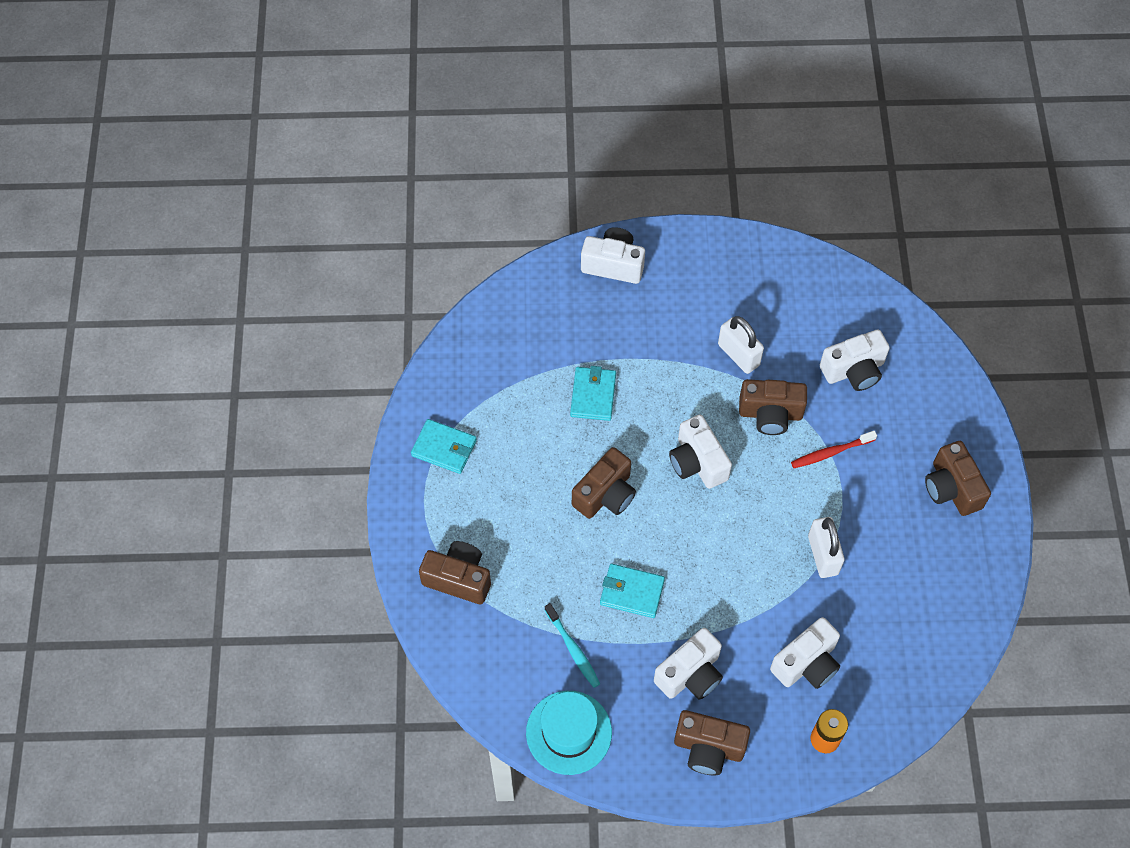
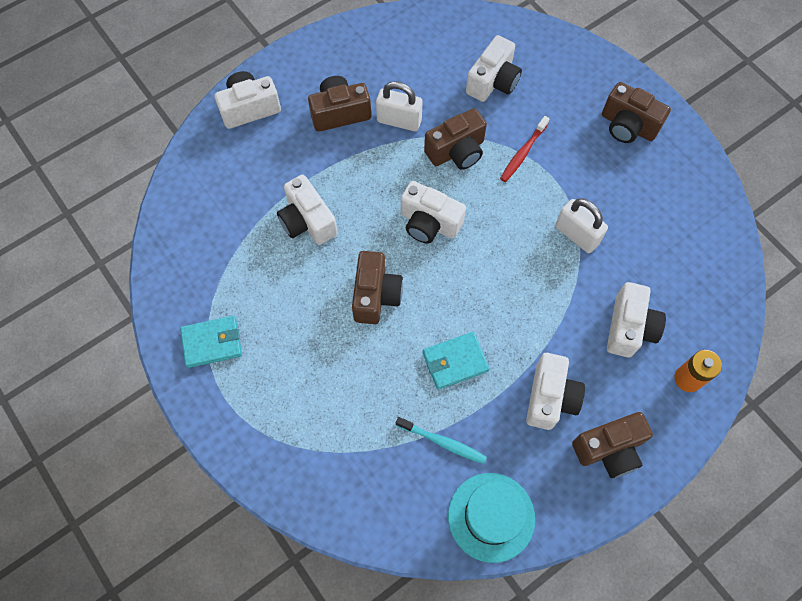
camera: 35 degrees left, 5 degrees up
(458, 578) = (303, 447): brown camera -> brown camera (340, 113)
(593, 395) = (307, 221): turquoise wallet -> white camera

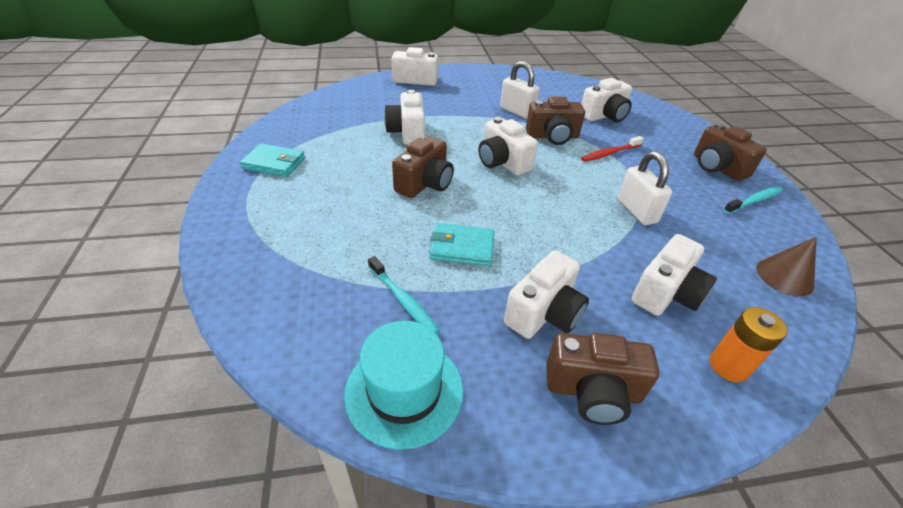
camera: 25 degrees right, 25 degrees down
(340, 113) = (476, 97): brown camera -> none
(670, 165) = (754, 201): none -> turquoise toothbrush
(709, 260) = (784, 276): none -> brown cone

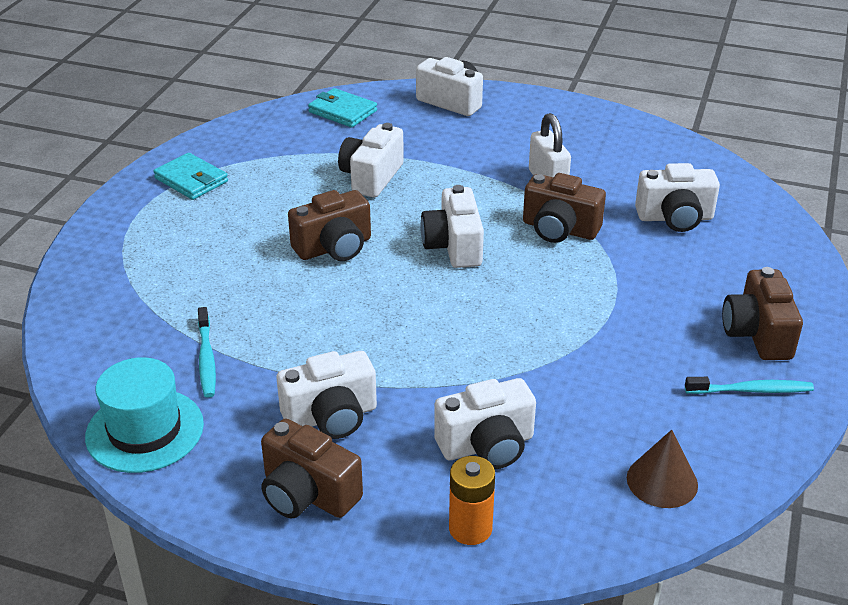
camera: 30 degrees right, 5 degrees down
(462, 248) = (309, 329): turquoise wallet -> turquoise wallet (342, 111)
(610, 153) = (616, 272): red toothbrush -> none
(636, 211) = (561, 353): white padlock -> none

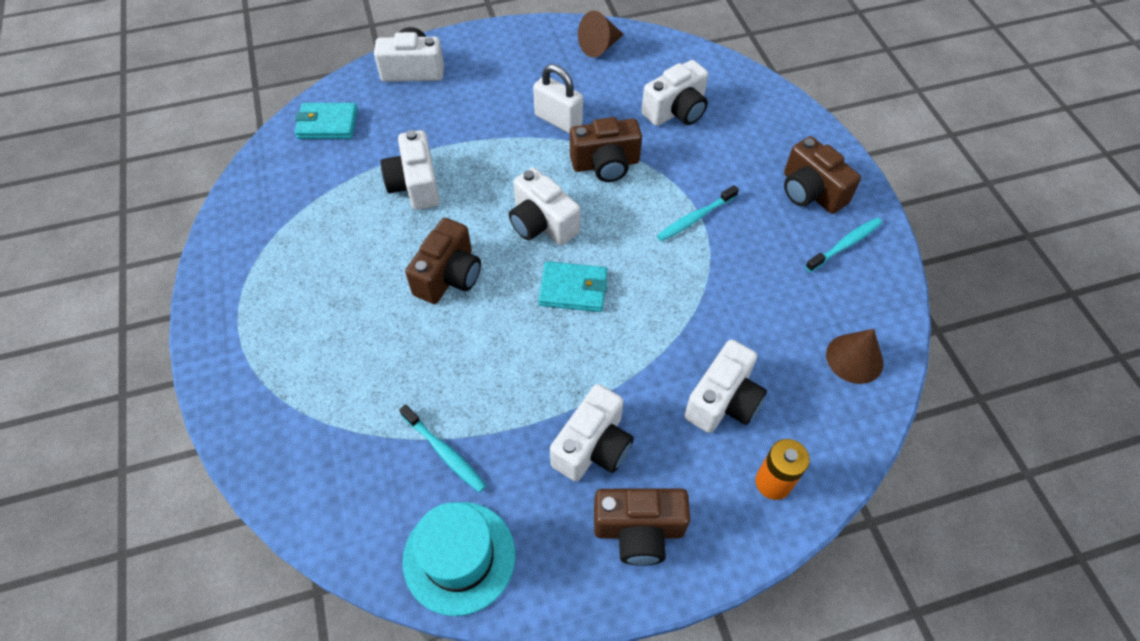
camera: 35 degrees left, 20 degrees up
(191, 180) = (256, 269): turquoise wallet -> turquoise wallet (573, 289)
(607, 303) = (695, 218): none -> turquoise toothbrush
(646, 144) = (599, 46): none -> brown cone

